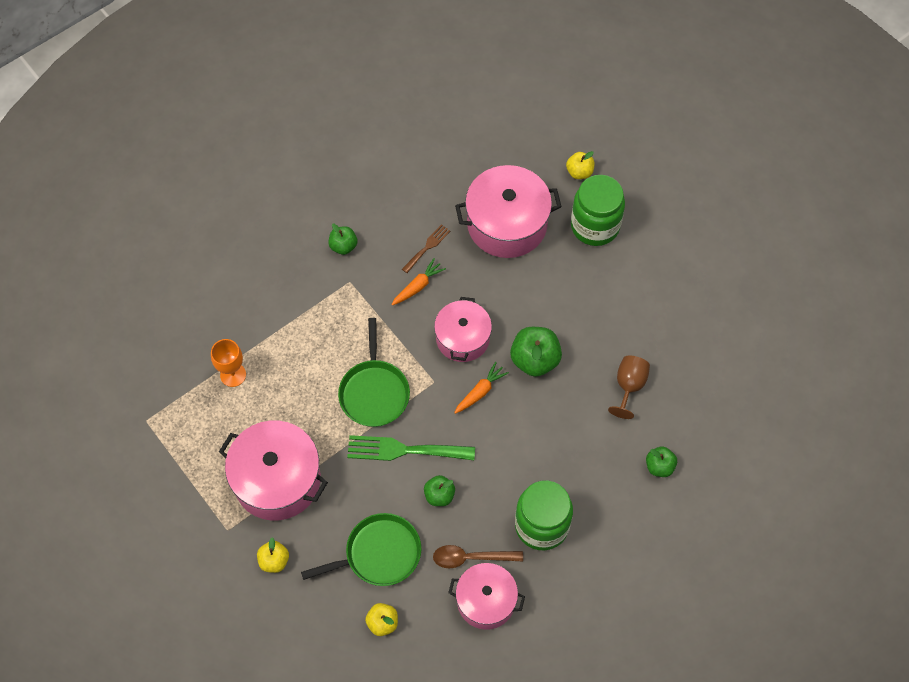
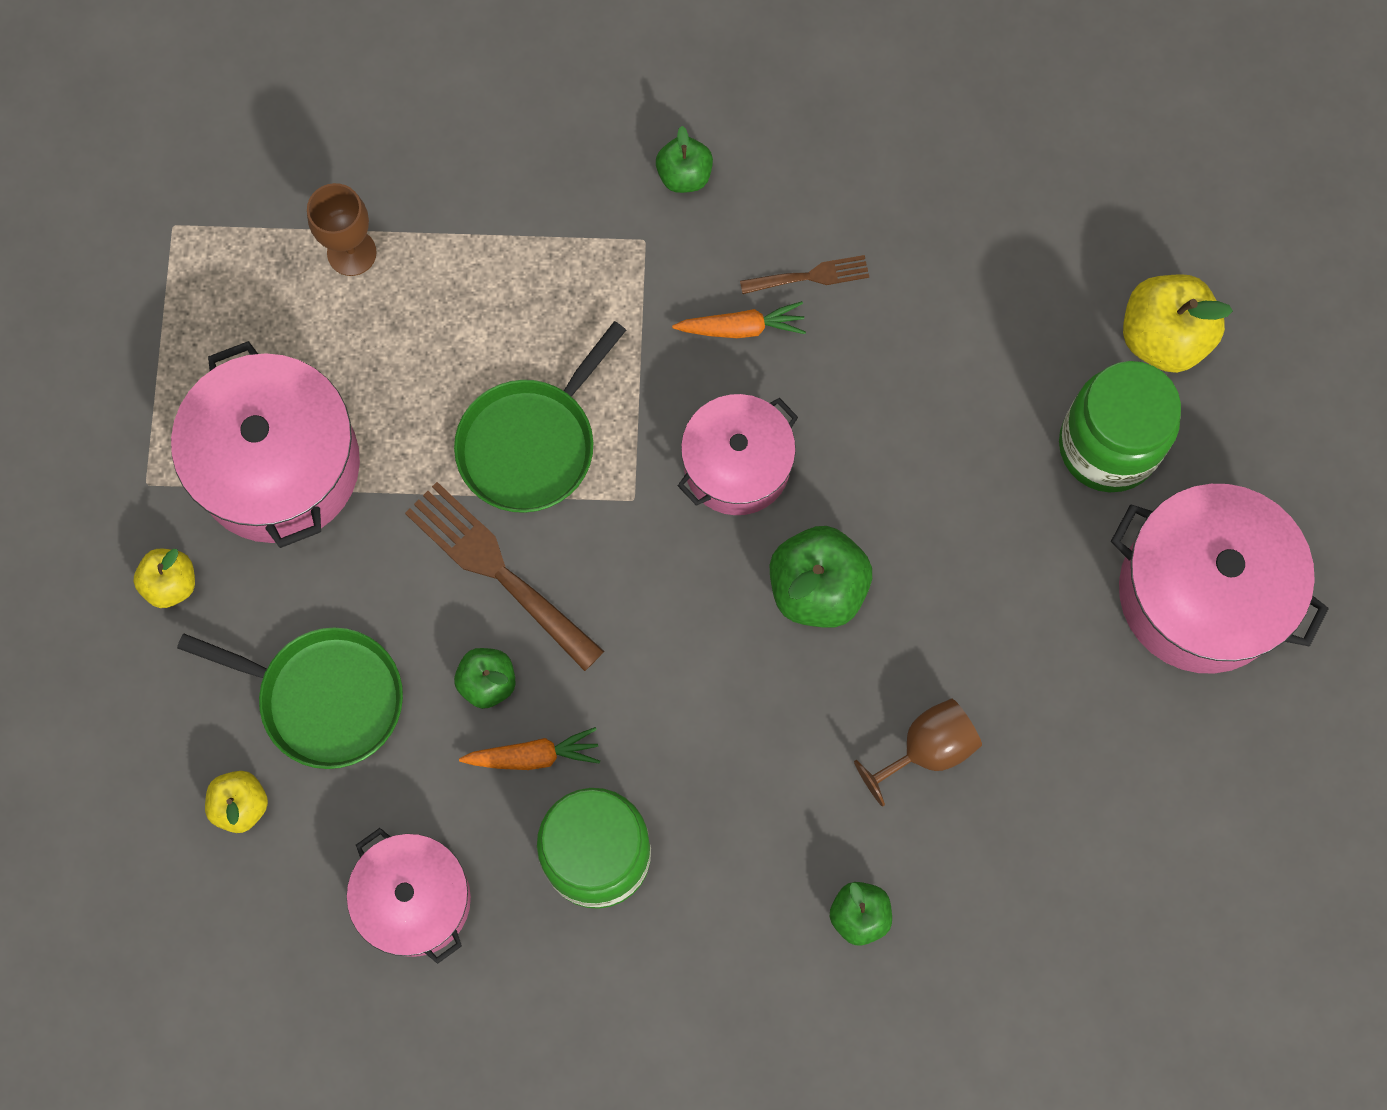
camera: 40 degrees right, 10 degrees up
(233, 375) = (351, 253): orange goblet -> brown goblet
(404, 450) = (497, 570): green fork -> brown fork
(471, 558) = (450, 816): brown spoon -> none
(480, 391) = (690, 571): orange carrot -> orange carrot (534, 756)
(507, 224) = (969, 334): pink pot -> pink pot (1201, 592)
(579, 172) = (1163, 337): yellow apple -> yellow apple, size x1.69

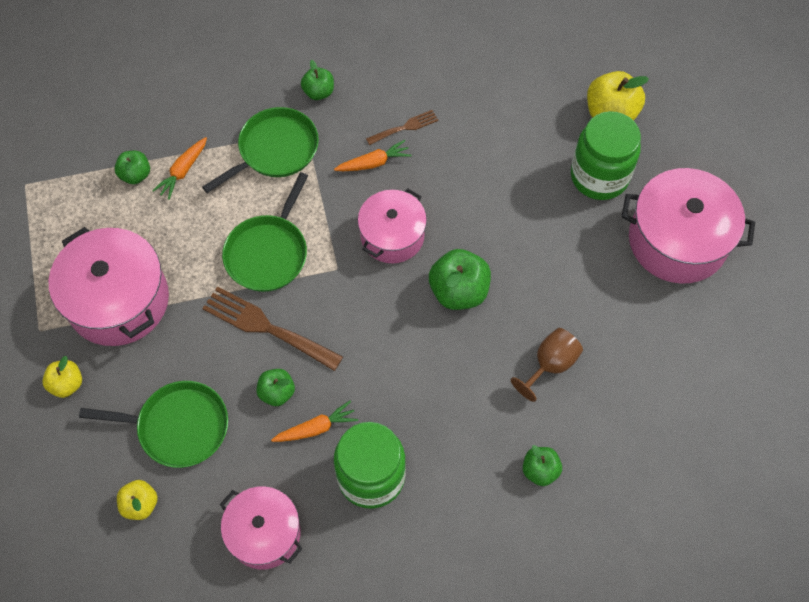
camera: 15 degrees left, 10 degrees down
(351, 253) = (135, 175): brown goblet -> green apple
(428, 265) = (183, 171): none -> orange carrot
(586, 264) = (275, 150): none -> green pan

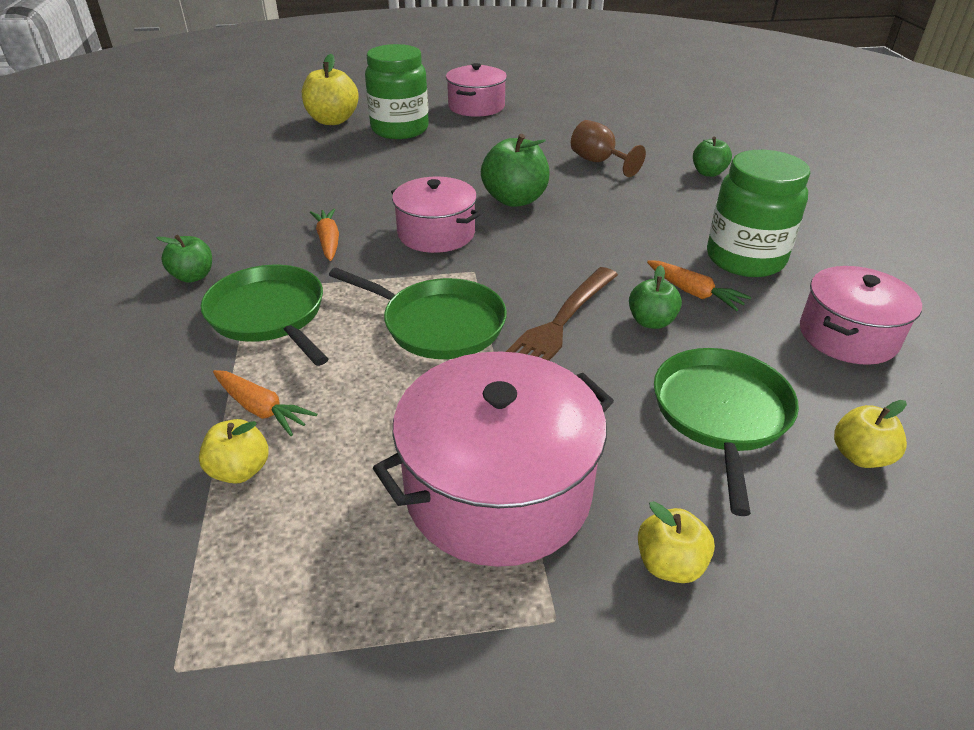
camera: 85 degrees left, 25 degrees down
(135, 175) = (240, 470): green apple -> yellow apple
(316, 428) = (694, 293): orange carrot -> orange carrot turned 150 degrees clockwise
(405, 127) = (288, 219): brown fork -> none
(677, 240) = (476, 106): pink pot -> pink pot, size x0.65

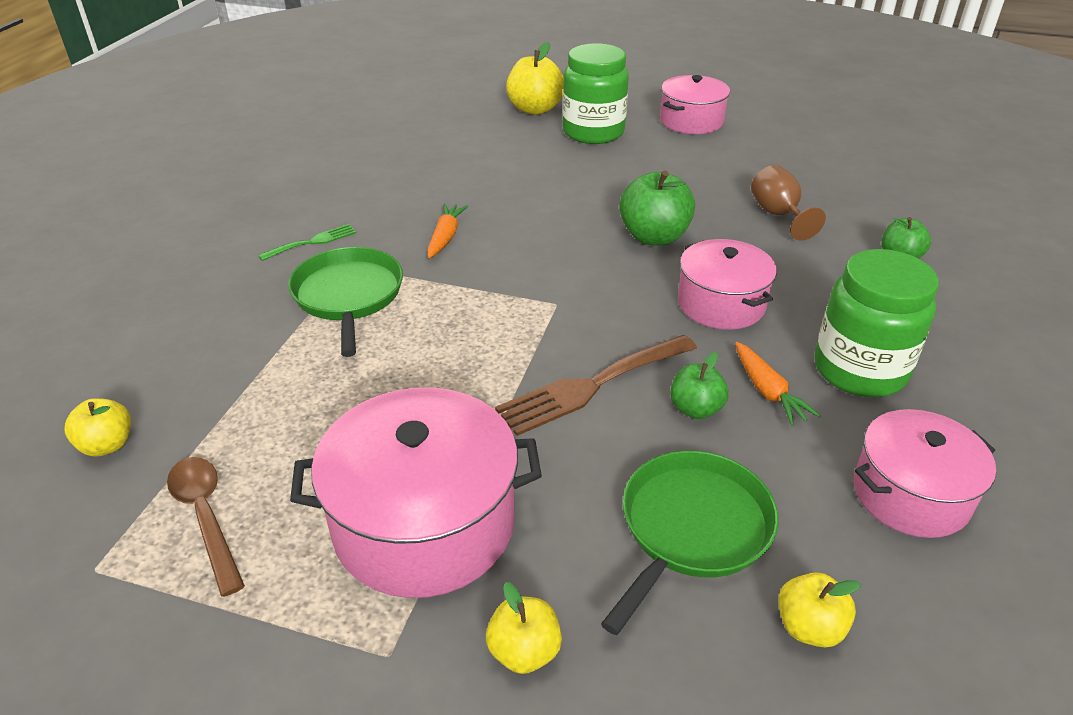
camera: 25 degrees right, 0 degrees up
(193, 276) = (312, 242): green apple -> green fork
(240, 470) = (237, 429): yellow apple -> yellow apple (107, 445)
(261, 409) = (286, 381): orange carrot -> none
(269, 566) = (206, 517): none -> brown spoon
(436, 233) = (549, 254): pink pot -> pink pot (721, 304)
(439, 324) = (485, 348): green pan -> none

